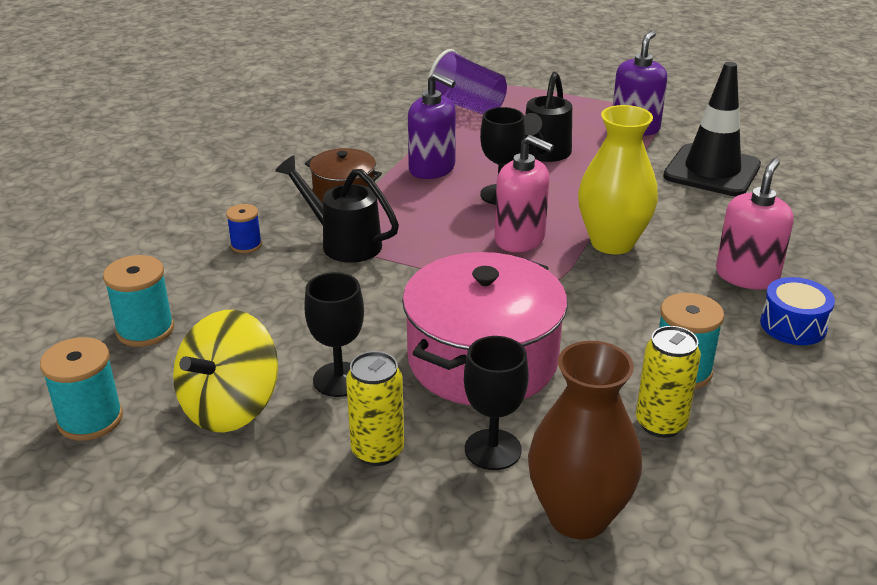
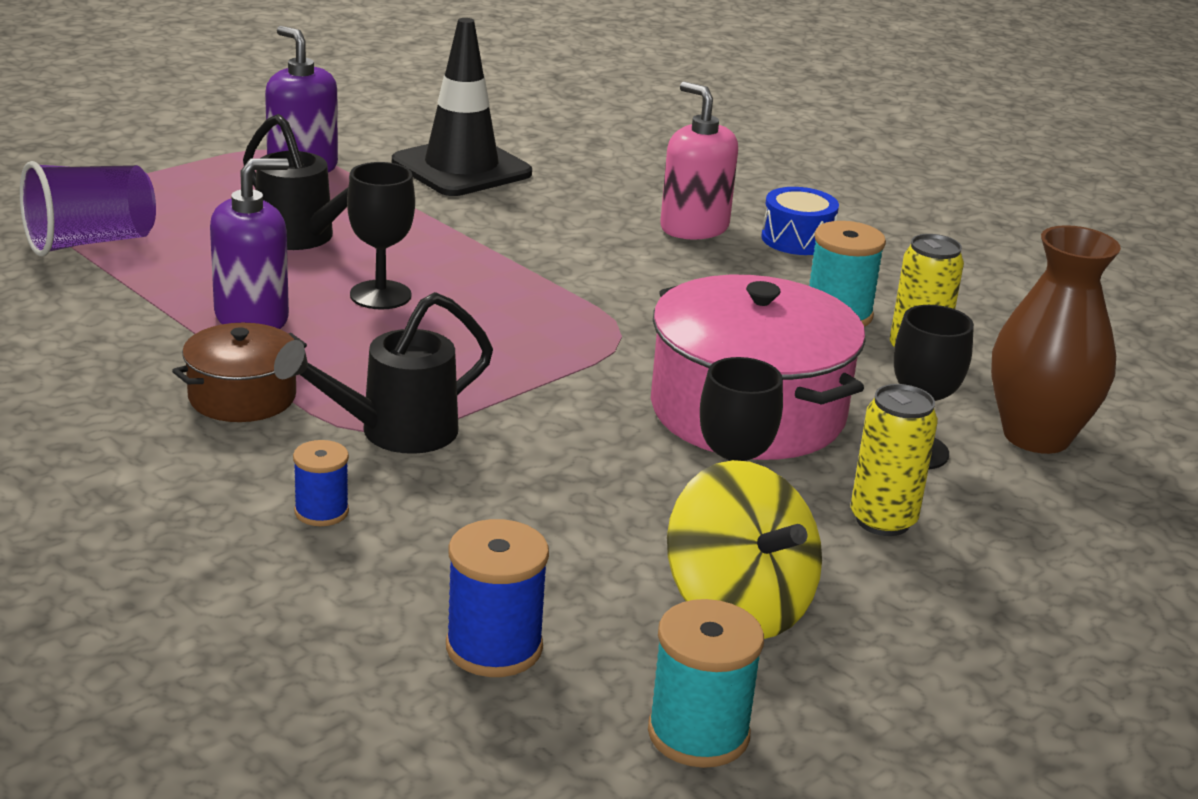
camera: 70 degrees left, 5 degrees down
(145, 330) = (494, 647): turquoise spool -> blue spool
(520, 239) = (505, 315): pink soap dispenser -> none
(612, 243) = (565, 268): yellow vase -> none

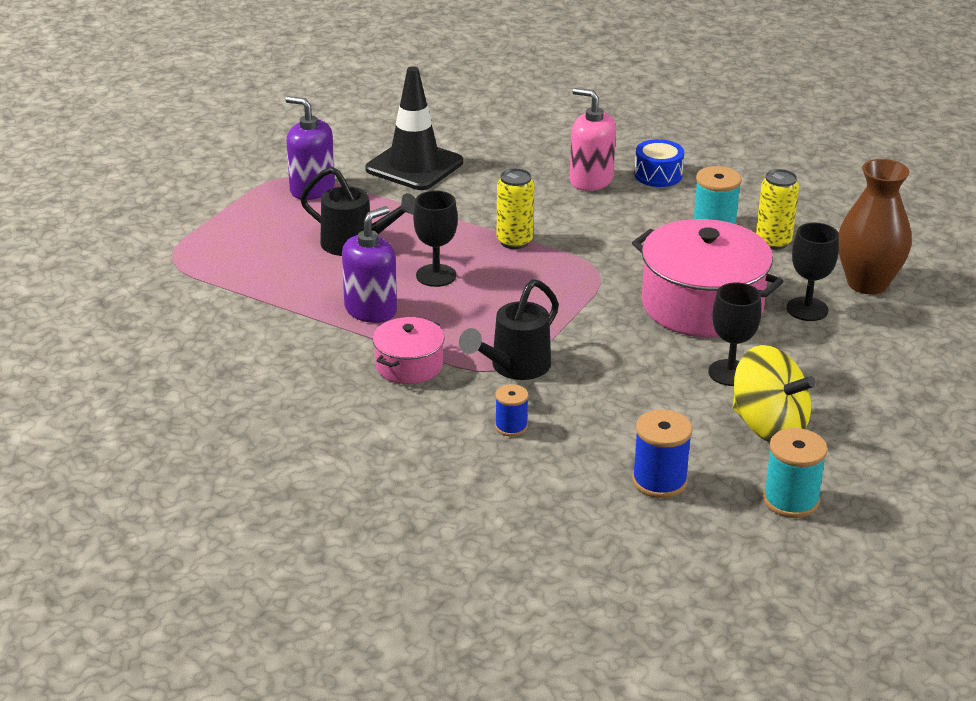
camera: 15 degrees left, 5 degrees up
(90, 242) = (224, 279): purple cup -> none
(242, 397) = (409, 365): brown pot -> pink pot
(882, 520) = (814, 357): yellow can -> yellow can (514, 241)

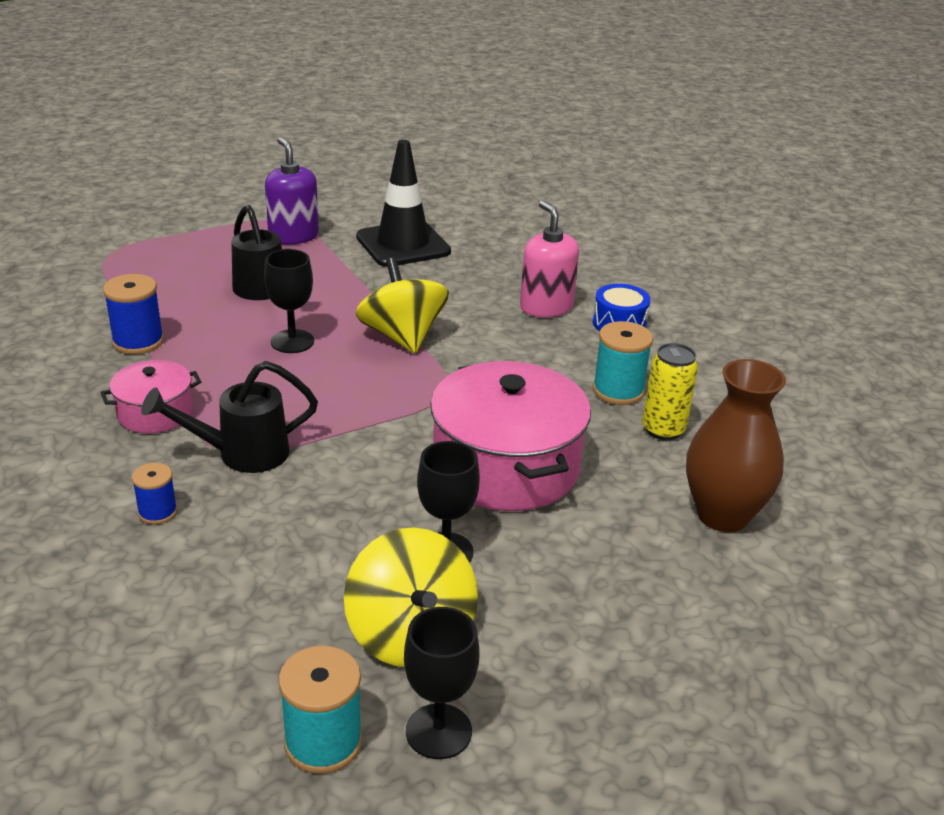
camera: 30 degrees right, 0 degrees up
(371, 310) = (196, 351): purple soap dispenser -> none
(514, 241) = (402, 337): yellow can -> yellow spinning top
(659, 481) = (215, 642): blue spool -> blue spool (138, 341)
(807, 309) = (617, 516): black goblet -> black goblet (438, 731)

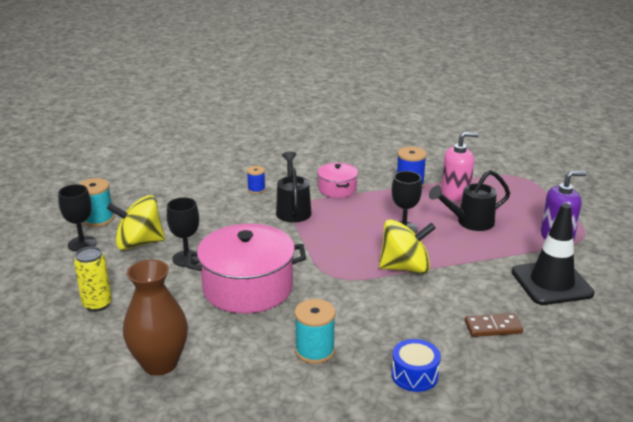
camera: 105 degrees right, 5 degrees down
(508, 280) = (493, 327): none -> brown domino
(546, 307) = (445, 339): pink soap dispenser -> pink soap dispenser (455, 193)
(663, 430) = (259, 361): yellow can -> yellow can (97, 304)

